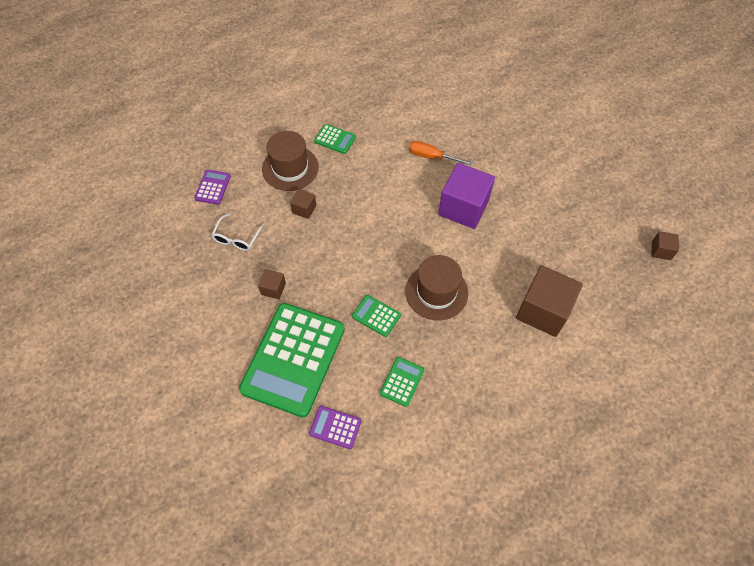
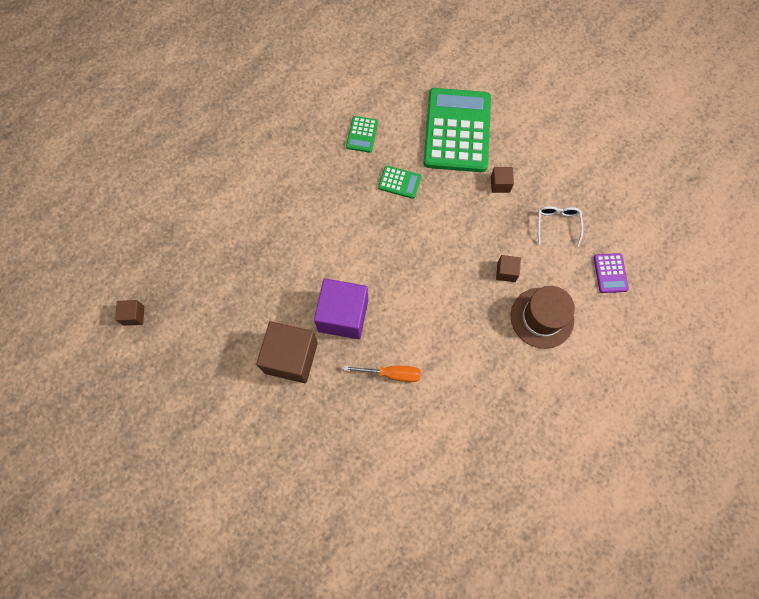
camera: 165 degrees right, 10 degrees up
(335, 139) = (509, 370): green calculator -> none
(335, 427) = (404, 90): purple calculator -> none
(436, 292) = (351, 217): brown hat -> none
(543, 311) = (249, 223): brown cube -> brown cube (291, 357)

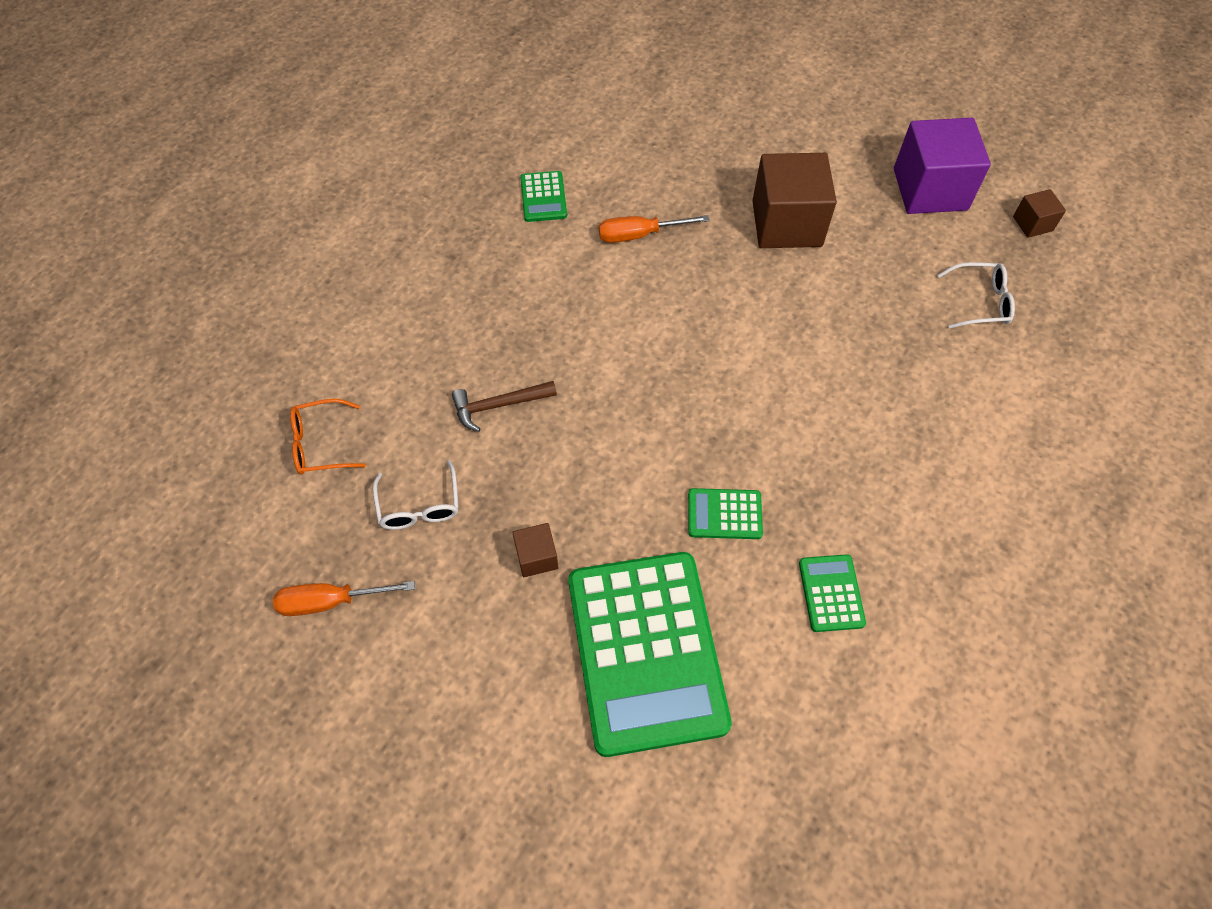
camera: 165 degrees right, 10 degrees down
(201, 268) = (980, 302): none -> white glasses
(343, 315) = (736, 288): purple cube -> purple cube (930, 189)
(449, 425) = (543, 197): none -> green calculator
(506, 272) = (499, 405): brown cube -> brown hammer
(542, 318) = (431, 352): brown hat -> none
(605, 187) = (330, 601): none -> orange screwdriver
(610, 273) = (320, 444): purple calculator -> orange glasses

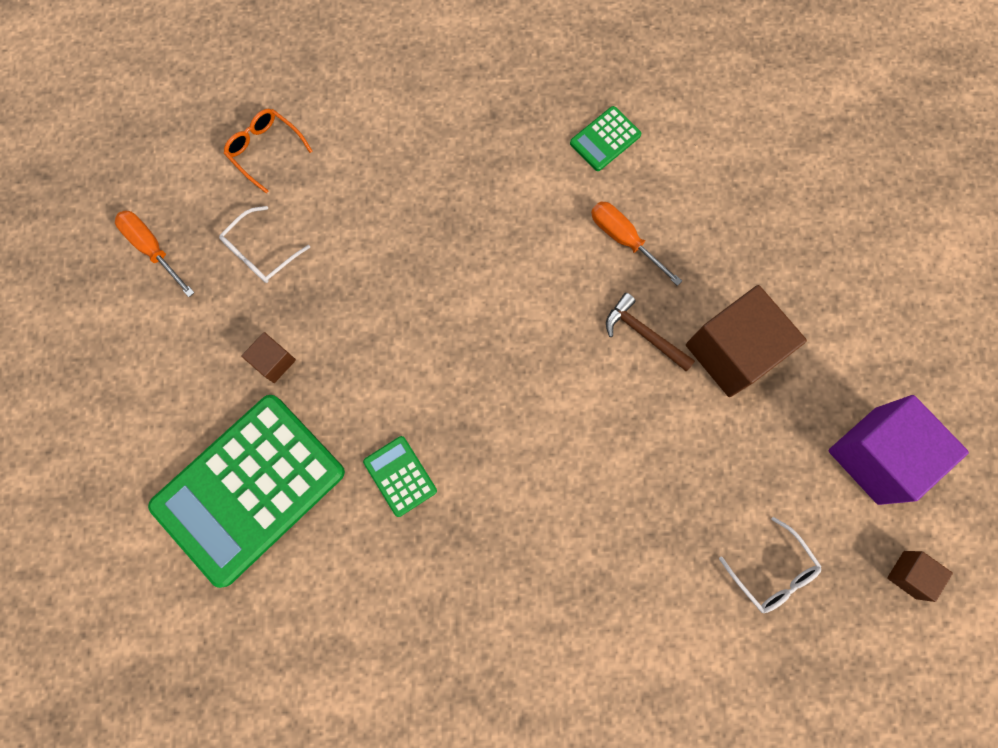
camera: 55 degrees right, 15 degrees up
(499, 405) = (381, 247): brown hammer -> brown hammer (643, 334)
(831, 593) = (385, 600): green calculator -> none

